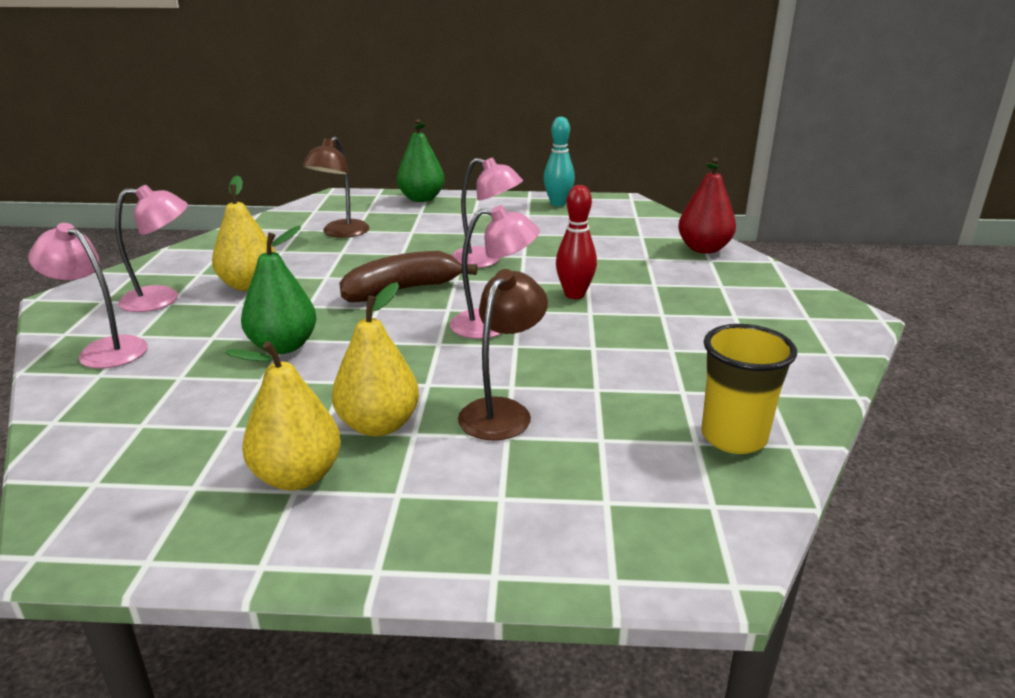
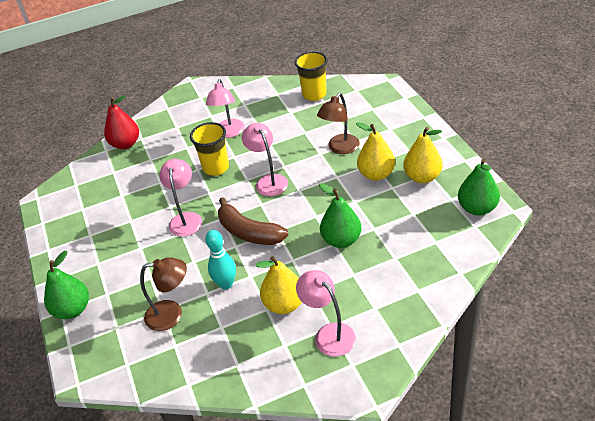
camera: 110 degrees left, 15 degrees up
(104, 349) = (398, 309): pink lamp -> pink lamp (229, 133)
(121, 508) = (477, 208): none -> green pear
(502, 411) = (340, 148): brown lamp -> brown lamp turned 60 degrees counterclockwise
(558, 204) = (60, 228): turquoise bowling pin -> turquoise bowling pin (226, 284)
(574, 295) = (216, 168): red bowling pin -> yellow cup

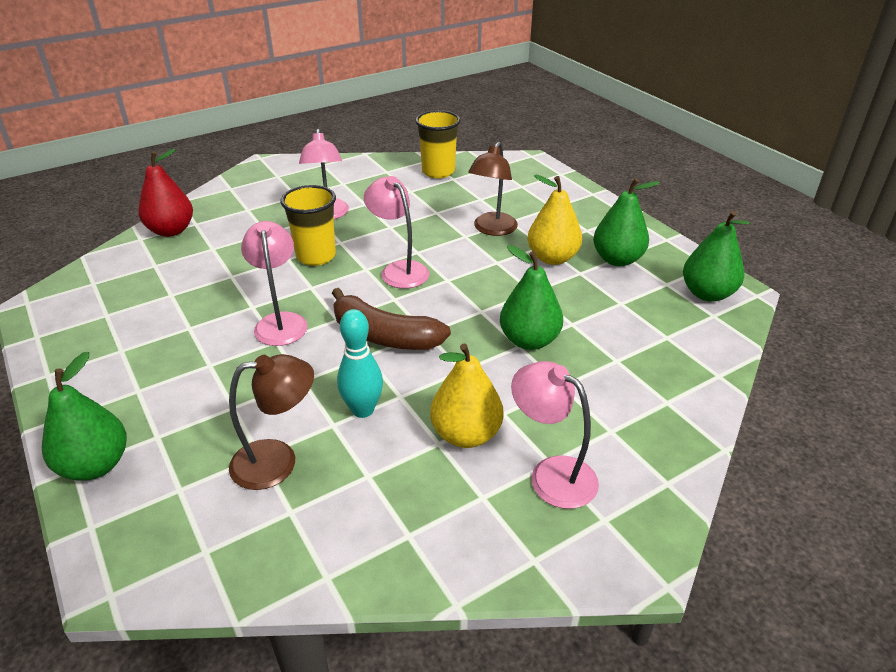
camera: 15 degrees left, 5 degrees down
(422, 177) = (617, 259): yellow pear -> green pear

